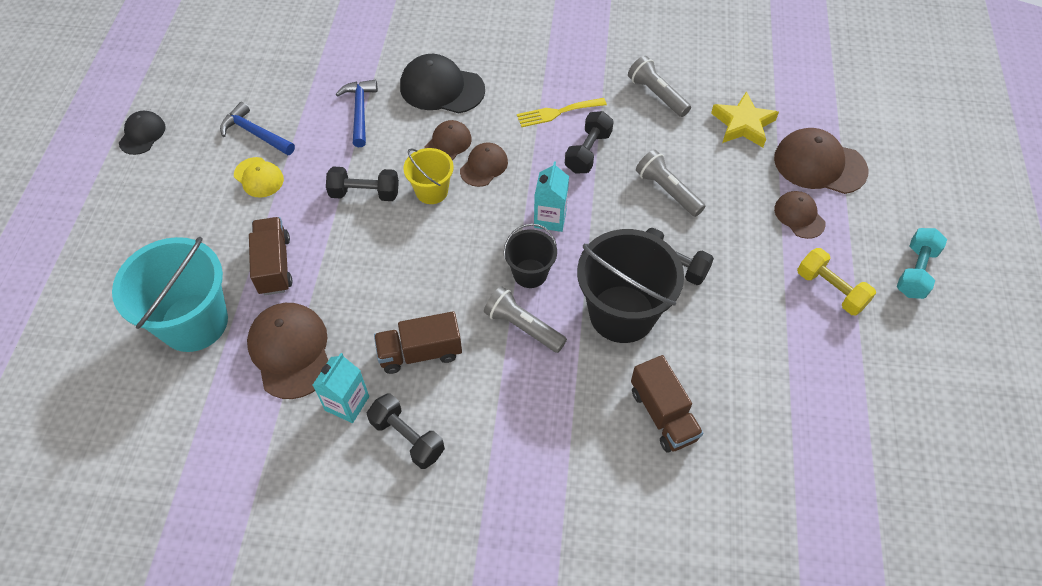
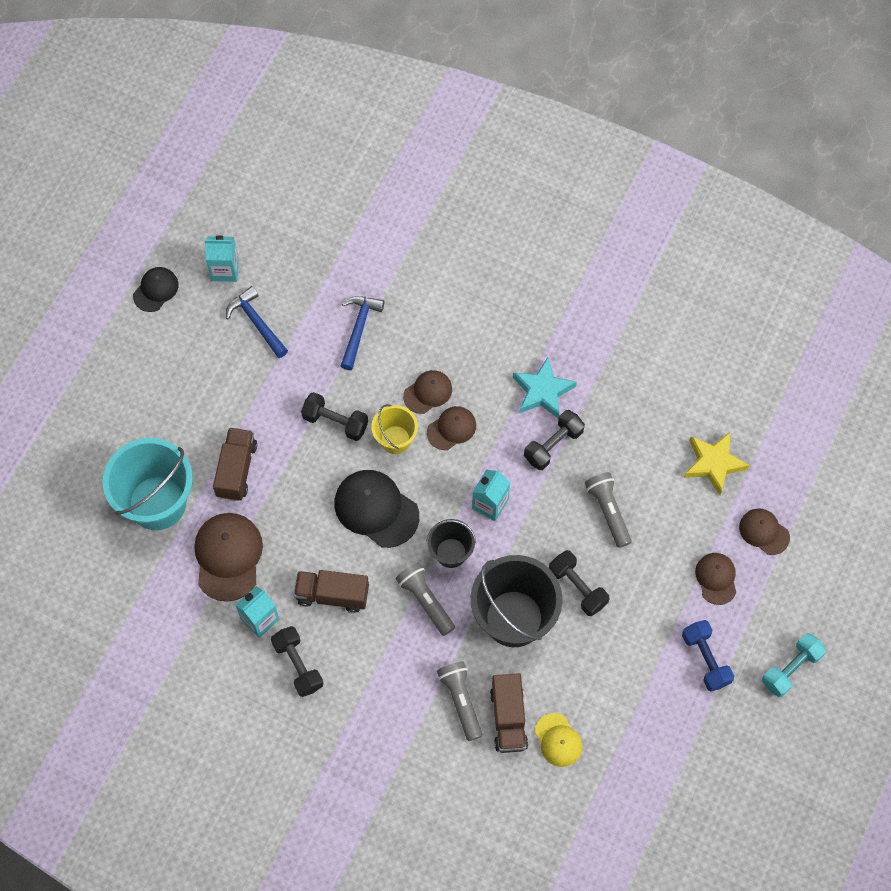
camera: 20 degrees right, 10 degrees up
(210, 100) = (225, 270): none -> turquoise carton
(259, 177) = (247, 373): yellow cap -> yellow cap (558, 740)
(441, 88) = (444, 326): black cap -> black cap (376, 509)
(557, 113) = (542, 391): yellow fork -> turquoise star
(657, 95) = (647, 402): grey flashlight -> grey flashlight (461, 701)
(819, 164) = (764, 532): brown cap -> brown cap, size x0.59
(830, 290) = (706, 659): yellow dumbbell -> blue dumbbell

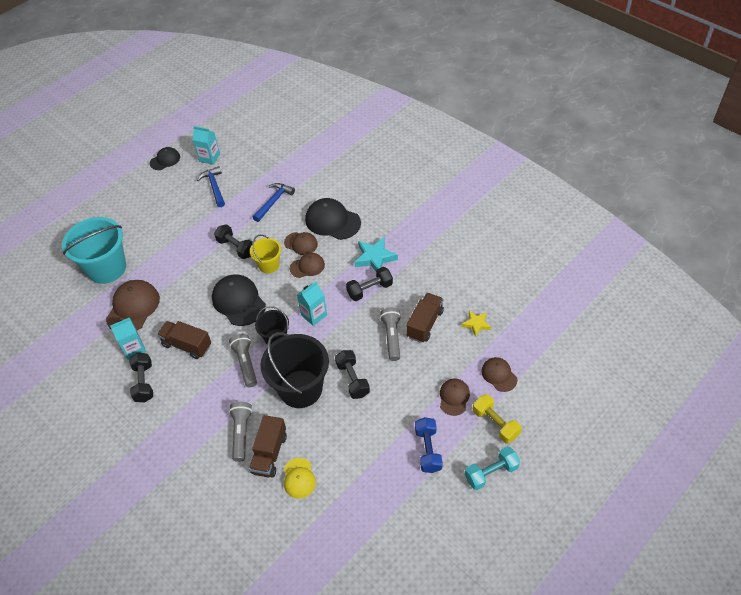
camera: 20 degrees right, 15 degrees down
(236, 470) = (163, 261): brown truck -> brown truck (425, 324)
(428, 392) = (301, 243): brown cap -> brown cap turned 45 degrees clockwise
(459, 343) = (332, 221): none -> black cap
(713, 464) = (476, 324): yellow star -> yellow star, size x0.62
(778, 601) = (495, 423): none -> yellow dumbbell

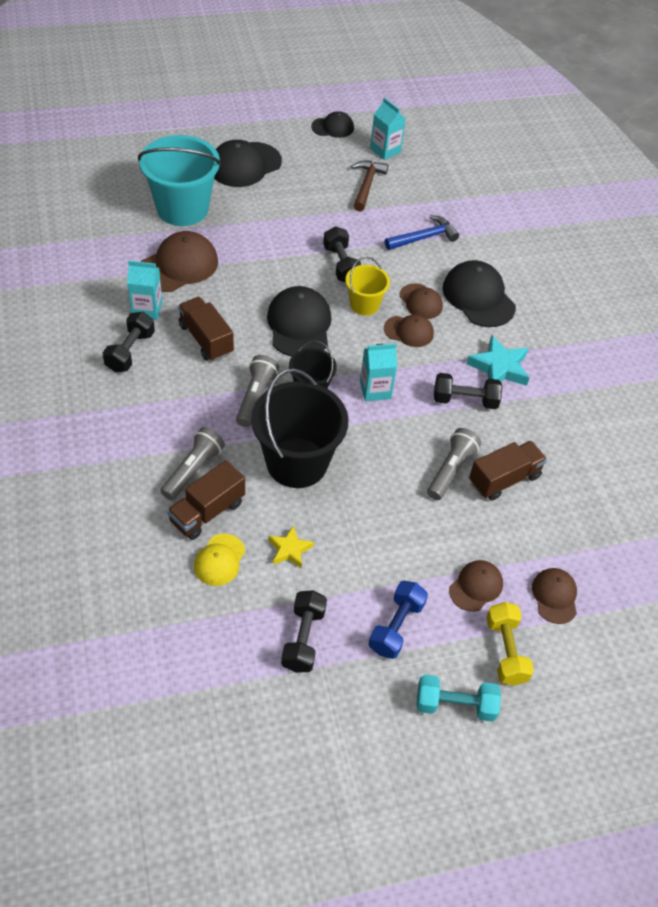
camera: 25 degrees right, 0 degrees up
(126, 216) = (245, 165): none -> black cap
(214, 187) = (366, 185): blue hammer -> brown hammer
(353, 379) = (366, 490): black dumbbell -> black dumbbell (303, 639)
(476, 324) = (571, 518): yellow star -> yellow star (289, 549)

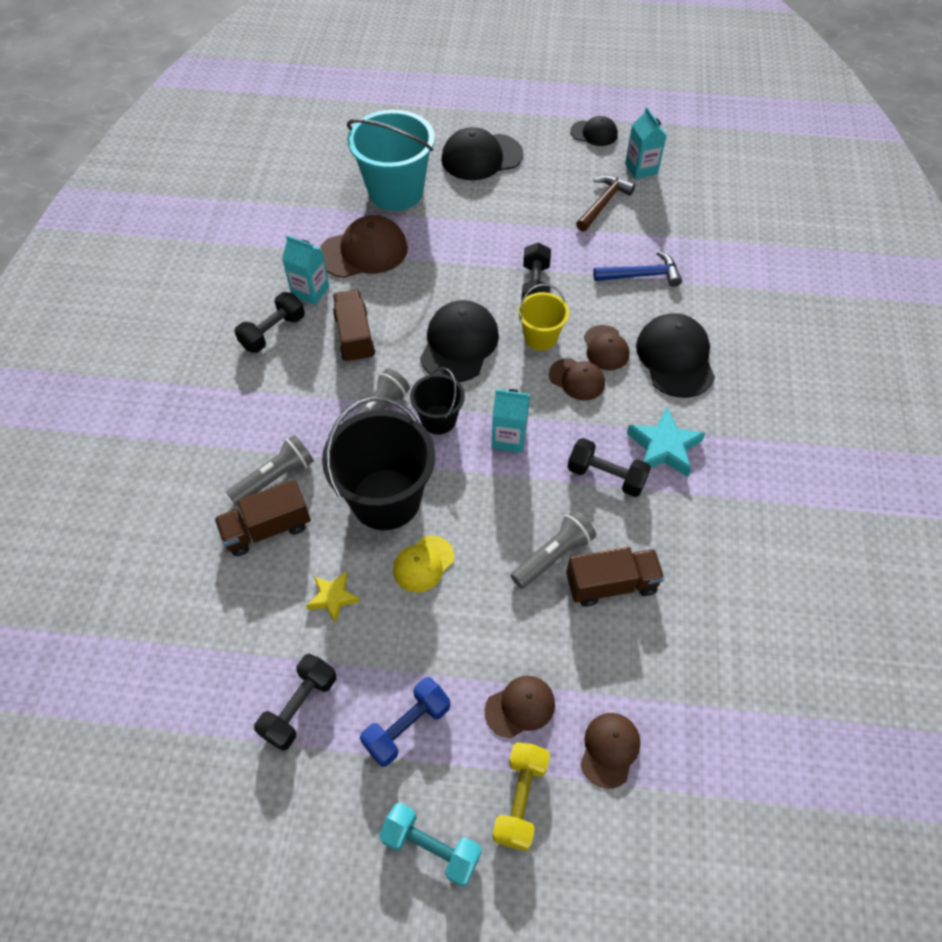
camera: 25 degrees right, 5 degrees up
(219, 560) = (254, 587): yellow cap -> yellow cap (423, 564)

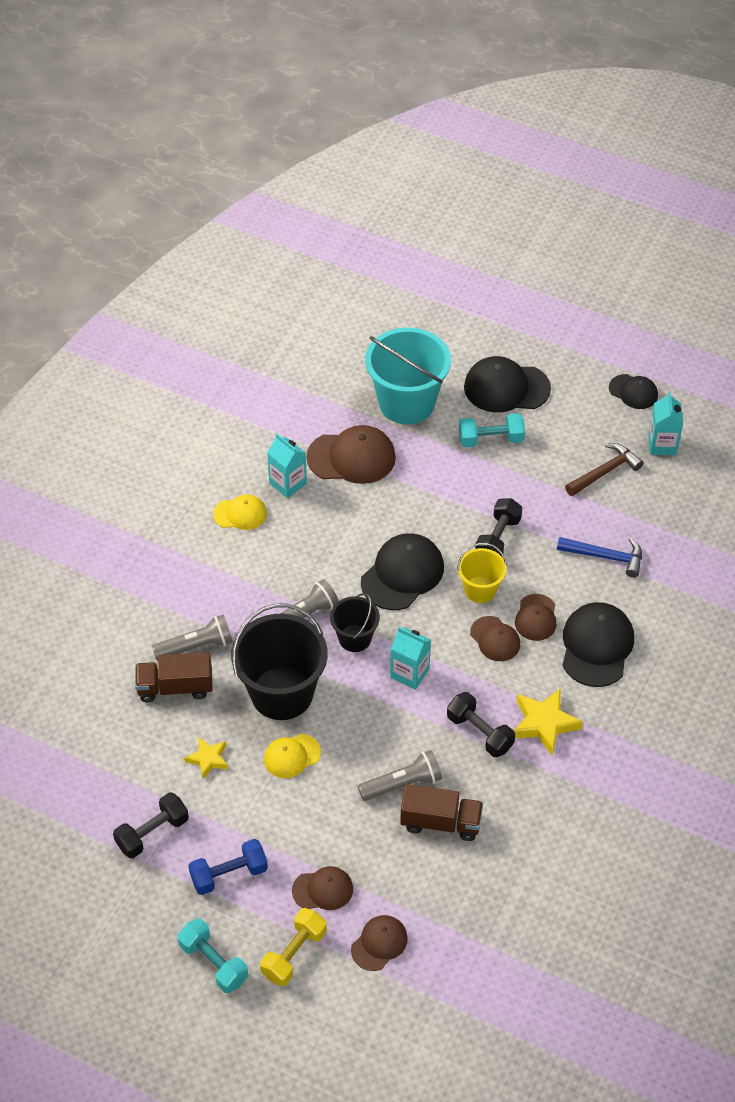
camera: 20 degrees right, 5 degrees down
(273, 332) = (240, 514): black dumbbell -> yellow cap
(355, 337) = (311, 539): brown truck -> none
(488, 203) = (491, 440): none -> turquoise dumbbell
(664, 447) = (544, 723): turquoise star -> yellow star

